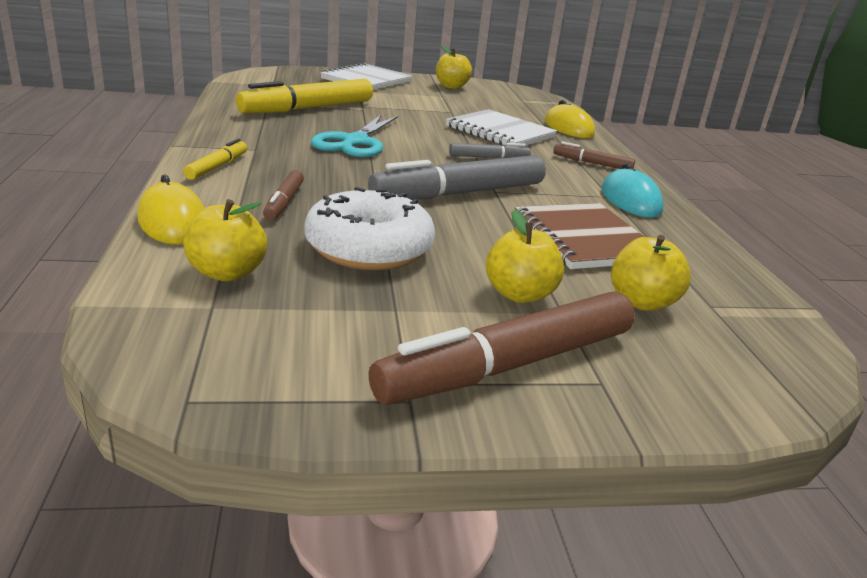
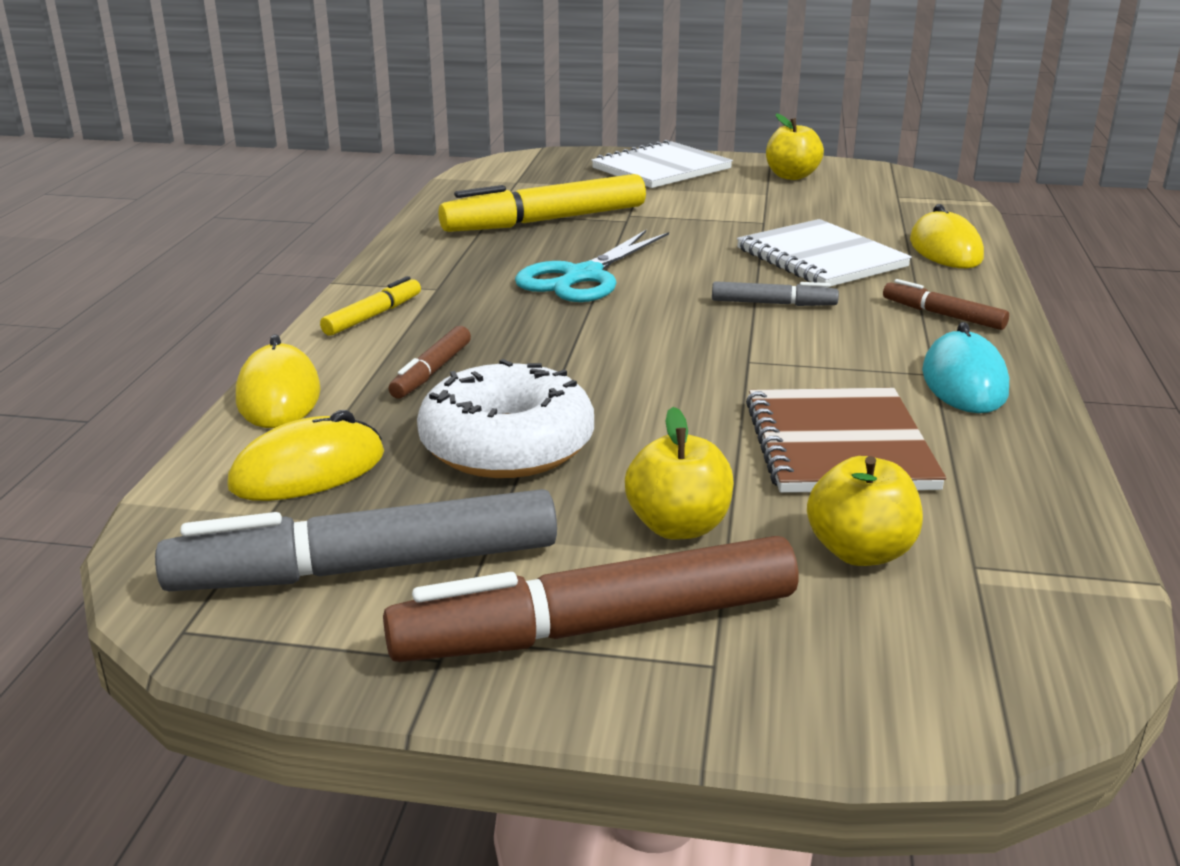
camera: 20 degrees right, 0 degrees up
(227, 273) = (308, 470): yellow apple -> yellow mouse
(459, 193) = (688, 364): grey marker -> grey marker (366, 569)

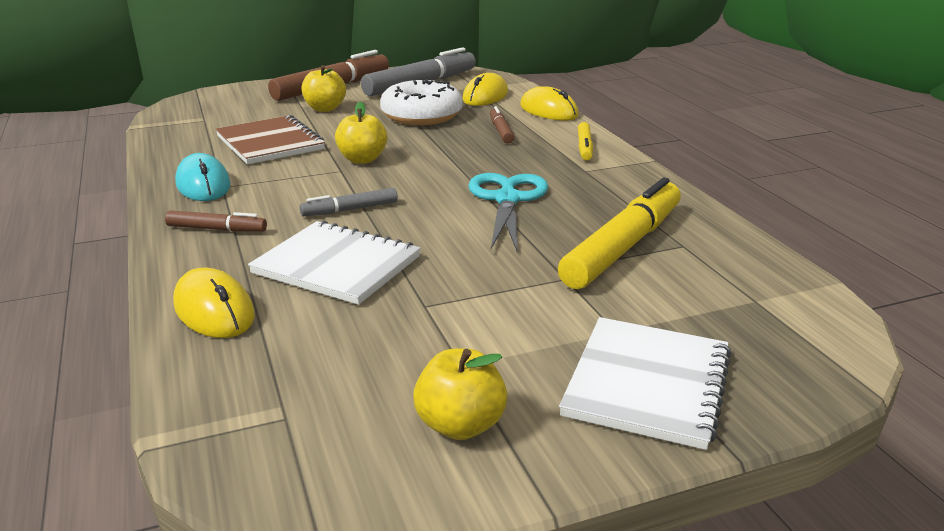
camera: 150 degrees right, 0 degrees up
(860, 552) = (250, 115): yellow apple -> yellow apple (362, 159)

